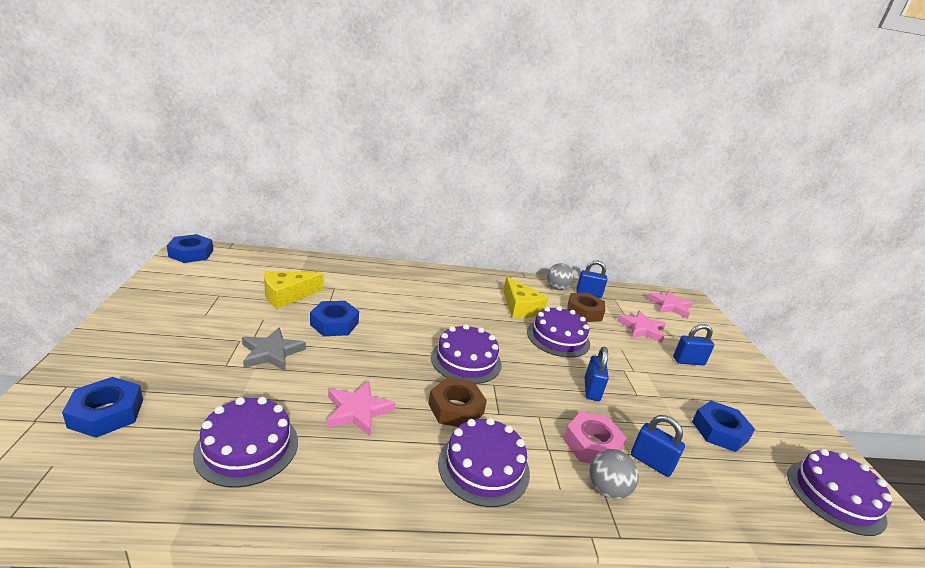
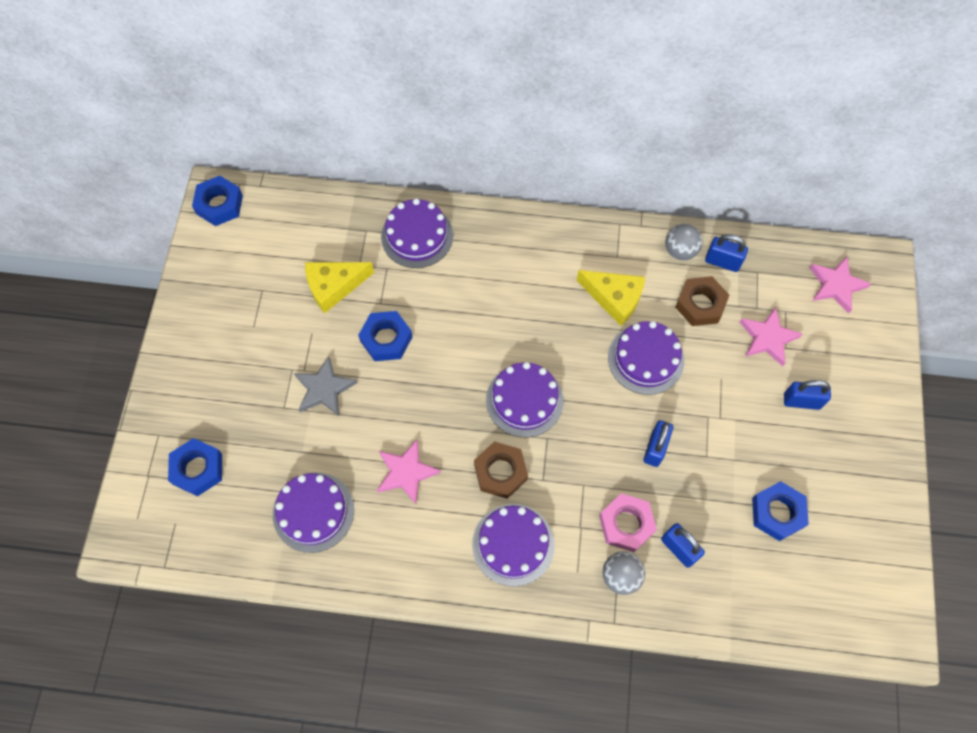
camera: 15 degrees right, 40 degrees up
(520, 307) = (614, 298): yellow cheese -> yellow cheese turned 45 degrees counterclockwise
(835, 496) = (855, 600): purple cake -> purple cake (417, 236)

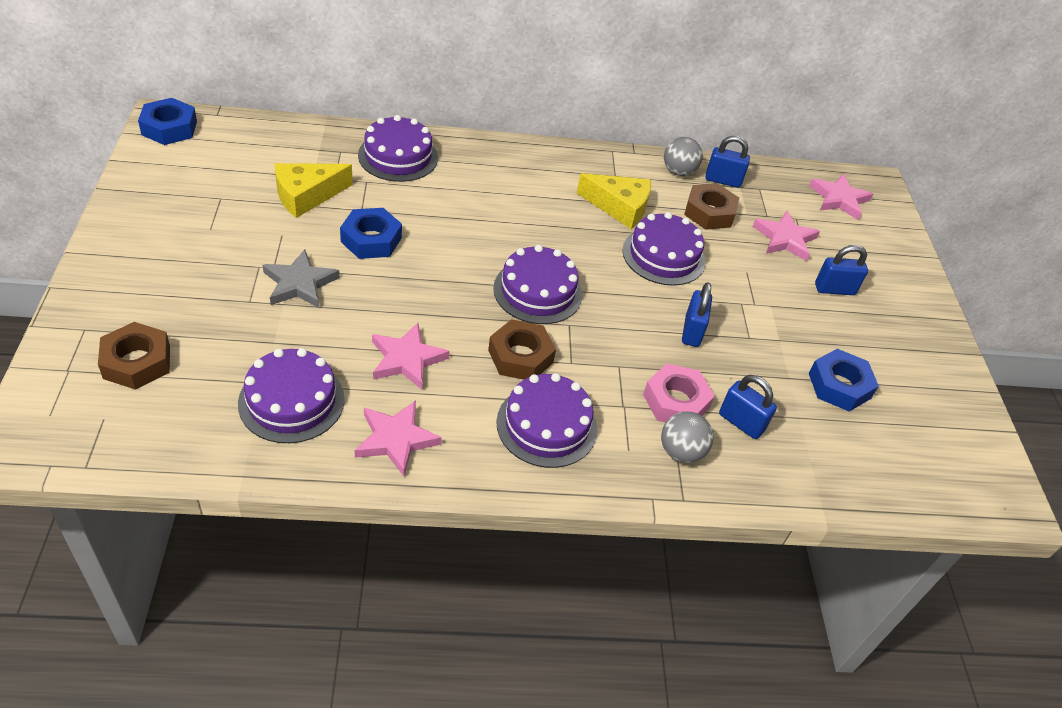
camera: 15 degrees left, 20 degrees down
(198, 469) = (137, 362): blue nut -> brown nut
(391, 553) = (396, 439): none -> pink star

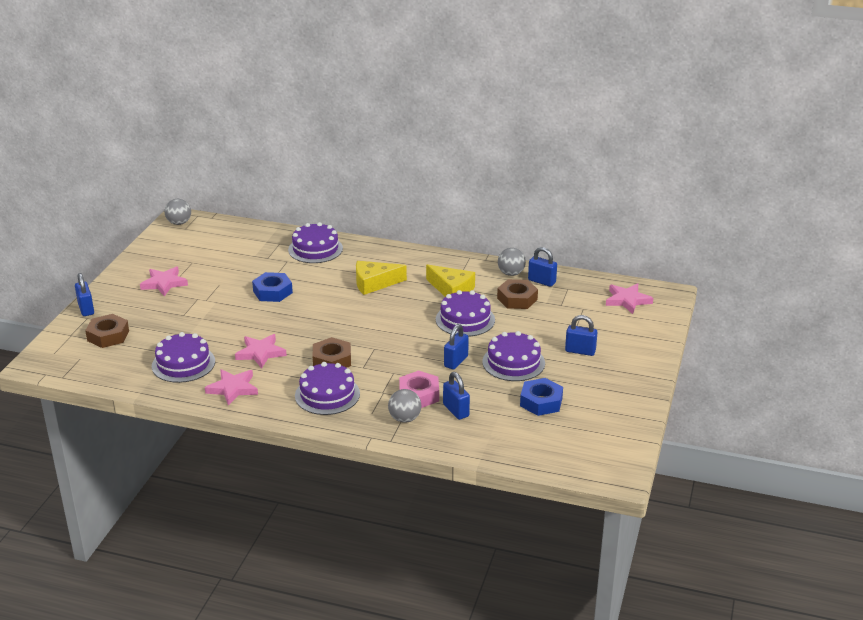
camera: 25 degrees right, 15 degrees down
(75, 311) = (86, 309): none -> blue padlock
(169, 128) = (179, 223): blue nut -> grey ball
(300, 283) = (217, 309): grey star -> none
(306, 195) = (245, 265): yellow cheese -> yellow cheese (374, 283)
(537, 291) = (364, 329): purple cake -> purple cake (513, 362)
(785, 239) = (564, 319): pink star -> pink star (164, 283)

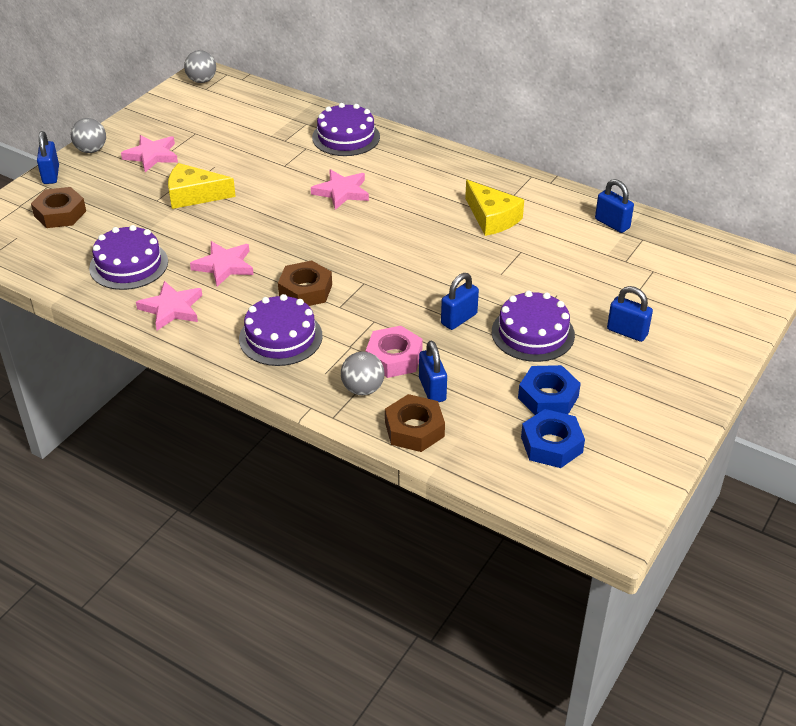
camera: 15 degrees right, 10 degrees up
(272, 292) = (272, 186): blue nut -> blue nut (551, 444)
(374, 283) = (399, 194): yellow cheese -> yellow cheese (194, 195)
(465, 319) = (493, 262): purple cake -> none
(511, 273) = (576, 206): grey ball -> grey ball (91, 150)
(517, 299) = (570, 243): brown nut -> brown nut (414, 429)
(627, 300) = (717, 269): pink star -> pink star (341, 192)

